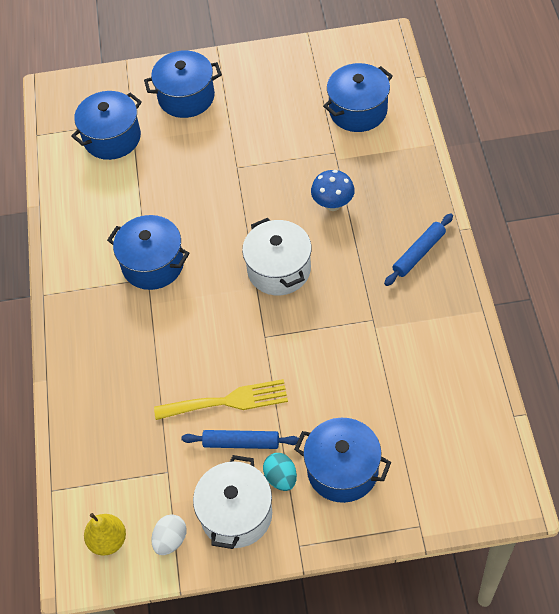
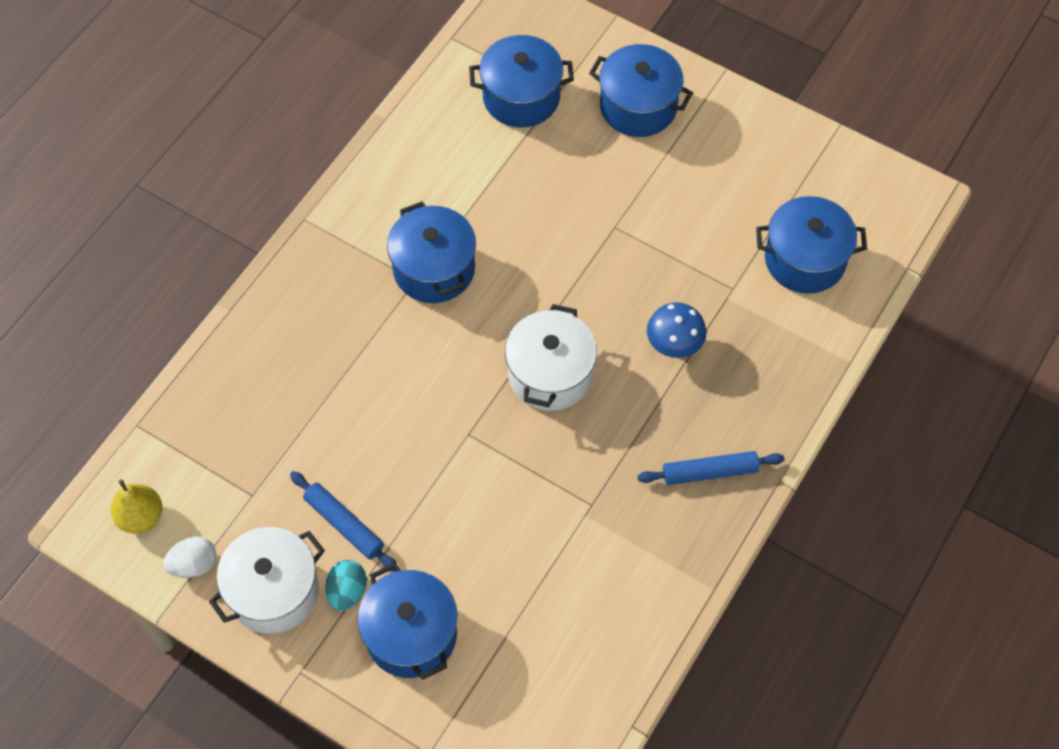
camera: 35 degrees right, 5 degrees up
(228, 401) = (371, 471): yellow fork -> none

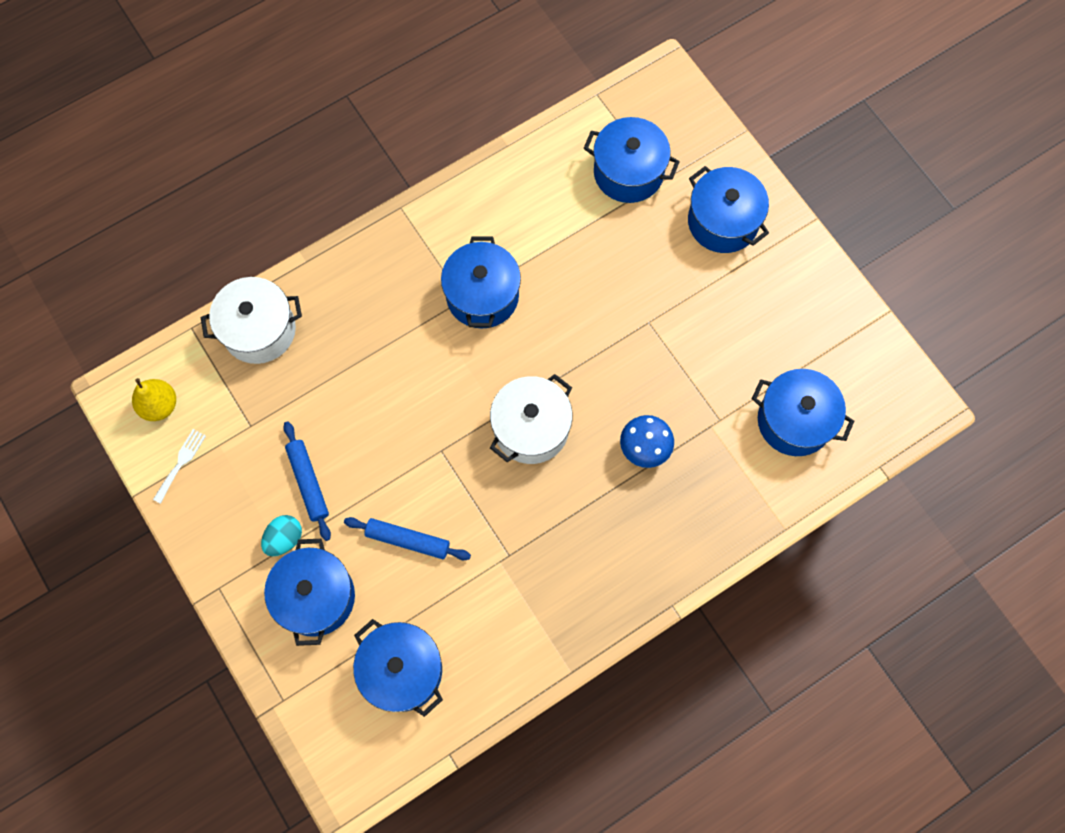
camera: 25 degrees right, 10 degrees up
(194, 564) = (181, 463): white egg -> white fork
(273, 591) = (229, 512): white pot -> white pot (259, 330)
(540, 666) = (402, 670): none -> blue pot
(709, 472) = (618, 571): blue rolling pin -> blue rolling pin (407, 540)

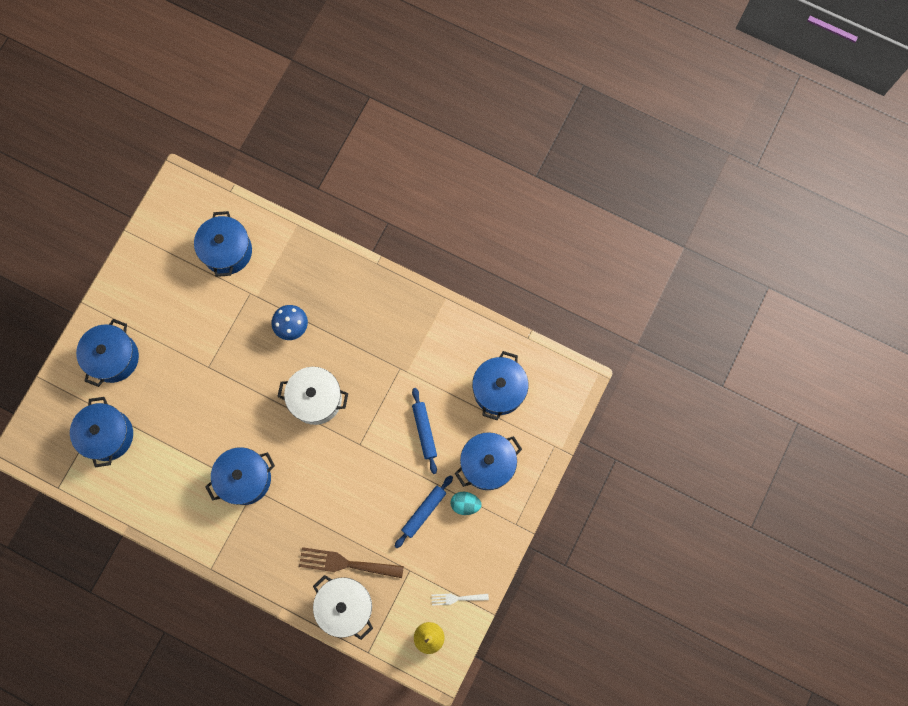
camera: 120 degrees left, 5 degrees up
(308, 357) = (346, 563): none -> brown fork

